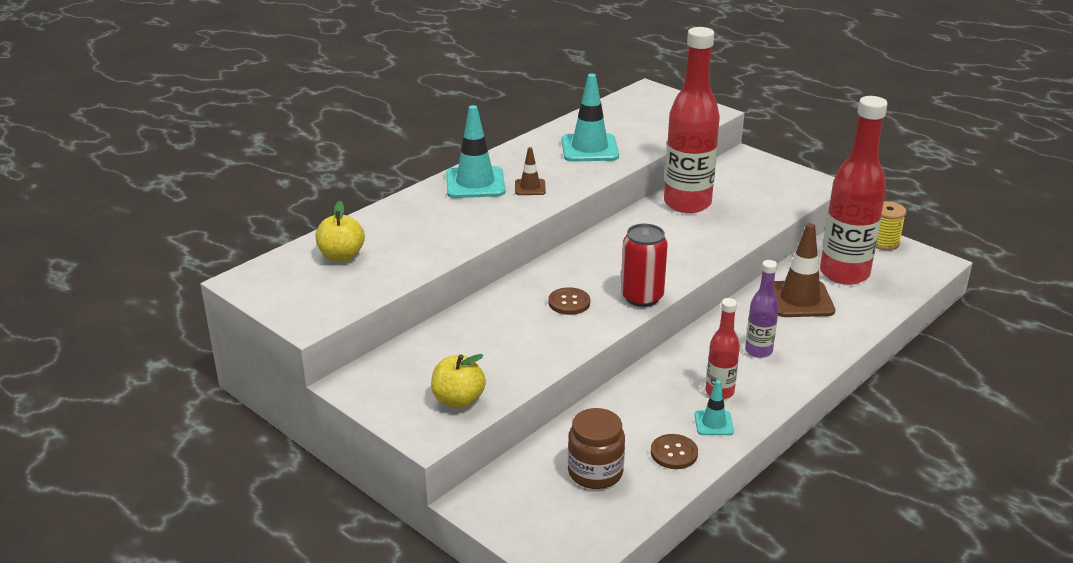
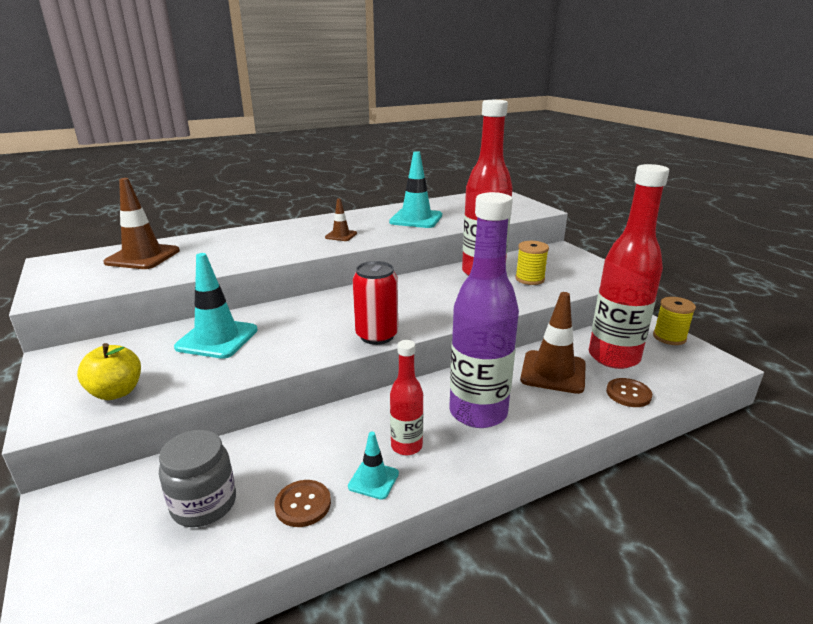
camera: 20 degrees right, 5 degrees down
(341, 256) = (143, 257): yellow apple -> brown traffic cone
(475, 183) = (303, 228): turquoise traffic cone -> turquoise traffic cone (217, 339)
(569, 302) = (308, 328): brown button -> brown button (628, 394)
(595, 472) = (204, 504): brown jar -> grey jar
(739, 203) = (529, 279): none -> yellow spool
(758, 351) = (478, 412): purple bottle -> purple bottle, size x1.99

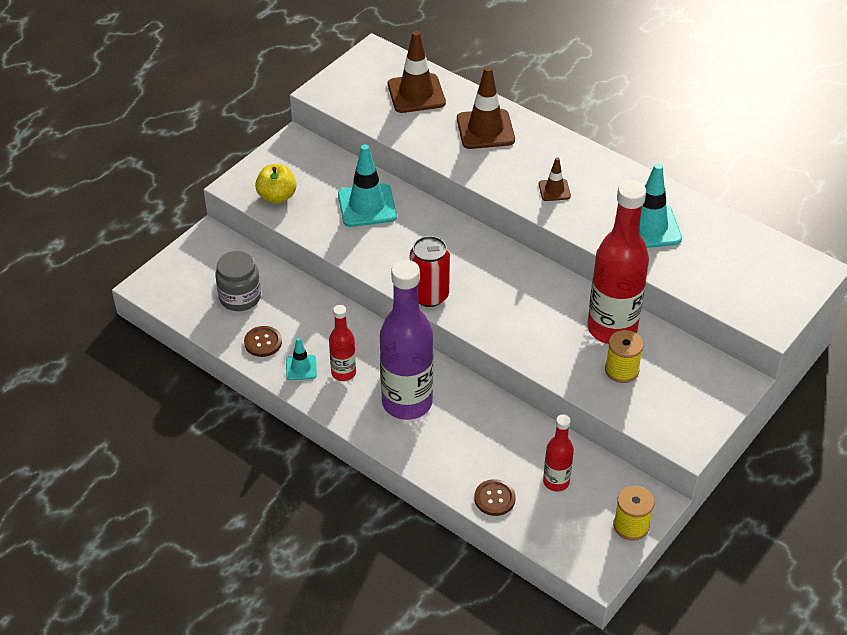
camera: 65 degrees right, 20 degrees up
(553, 372) = (499, 440): brown traffic cone -> brown traffic cone (485, 129)
(613, 357) = (556, 482): red bottle -> red bottle, size x0.50

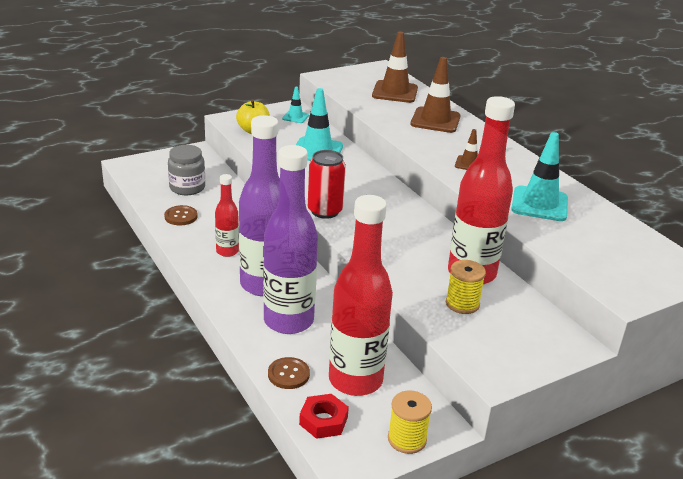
camera: 20 degrees right, 15 degrees down
(301, 368) = (196, 239): turquoise traffic cone -> turquoise traffic cone (295, 117)
(458, 438) = (288, 321): none -> purple bottle
(553, 535) = (323, 421): none -> red nut
(556, 482) = (355, 380): red bottle -> red bottle, size x1.99

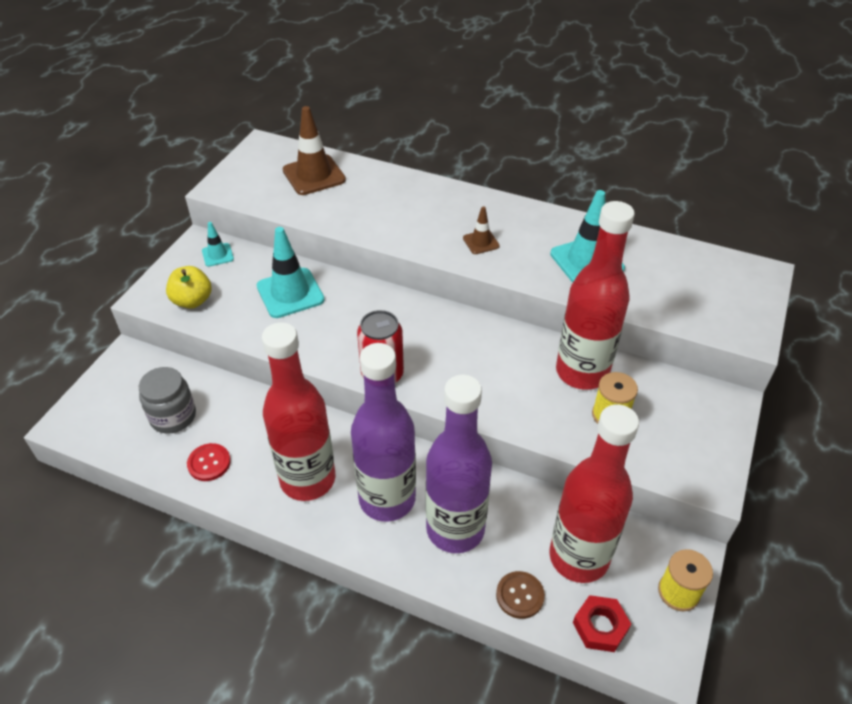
camera: 35 degrees left, 15 degrees up
(181, 216) = (209, 463): brown button -> red button
(227, 251) = (307, 479): red bottle -> red bottle, size x1.99
(435, 120) = (392, 197): brown traffic cone -> none

